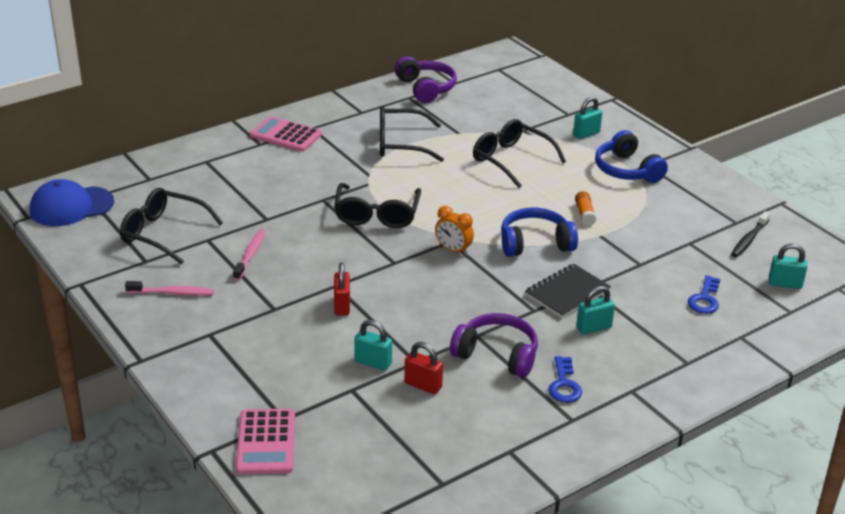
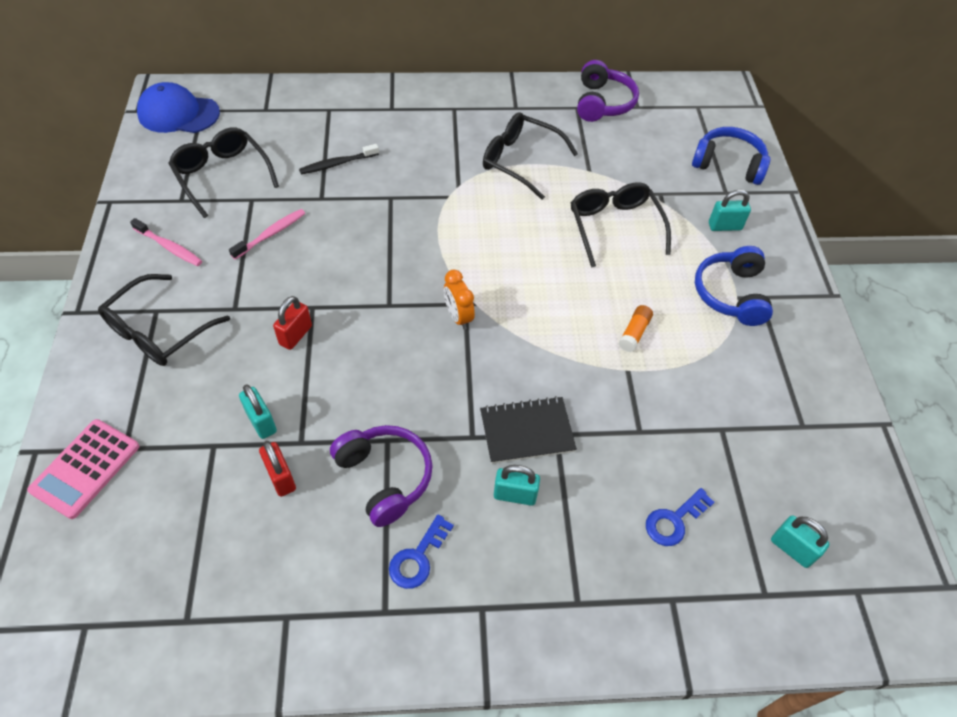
camera: 30 degrees right, 20 degrees up
(285, 135) = (423, 107): pink calculator -> none
(377, 215) = (423, 238): black glasses -> black glasses (158, 331)
(535, 243) = (548, 347): blue headphones -> blue headphones (728, 164)
(749, 239) = (799, 459): black toothbrush -> black toothbrush (338, 164)

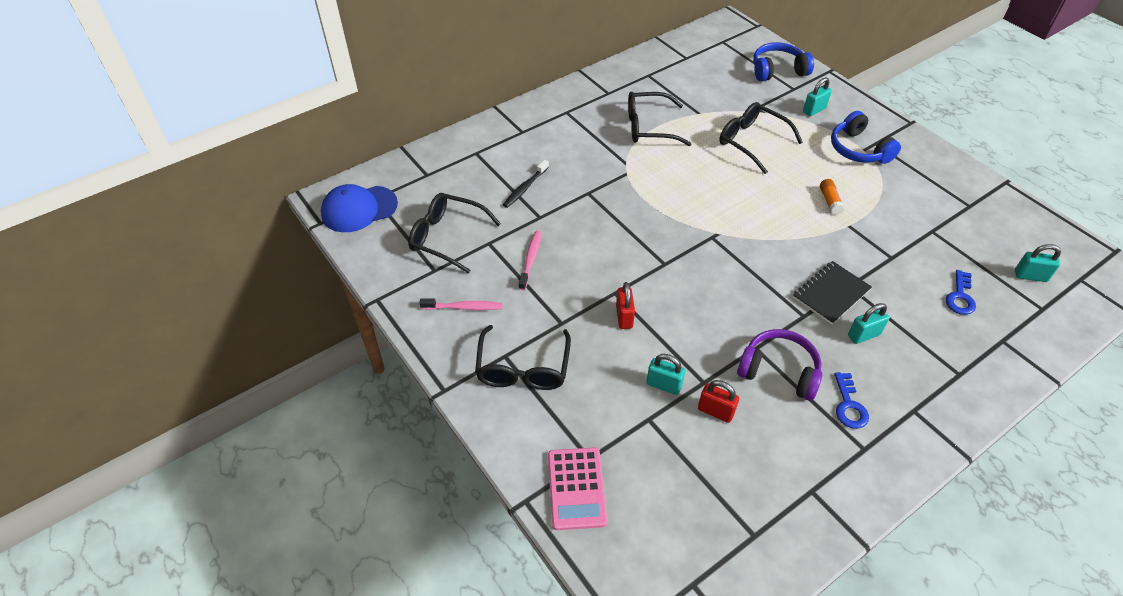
camera: 30 degrees left, 5 degrees down
(458, 317) = (717, 247): orange clock -> none
(602, 103) = (662, 65): purple headphones -> none

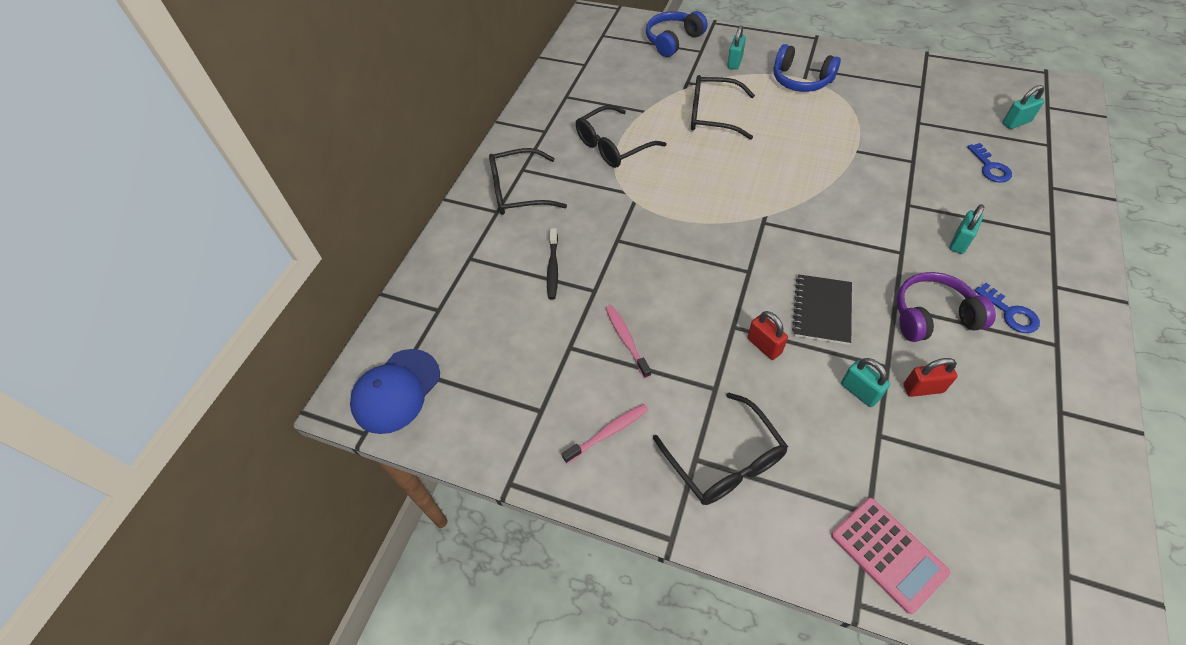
camera: 30 degrees left, 5 degrees up
(447, 237) = (521, 366): black glasses -> black glasses (518, 191)
(664, 385) = (859, 392): turquoise padlock -> turquoise padlock turned 60 degrees clockwise
(829, 201) = (822, 137): orange glue stick -> none
(831, 294) = (902, 220): black notebook -> black notebook (822, 310)

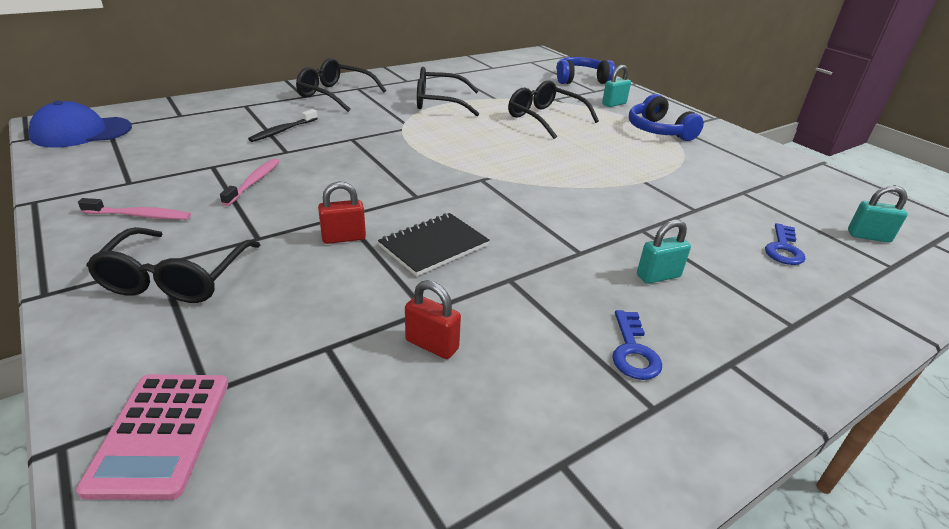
camera: 30 degrees right, 20 degrees down
(764, 346) = (343, 238): red padlock -> red padlock turned 75 degrees clockwise
(859, 392) = (367, 309): turquoise padlock -> none
(932, 316) = (536, 305): purple headphones -> none

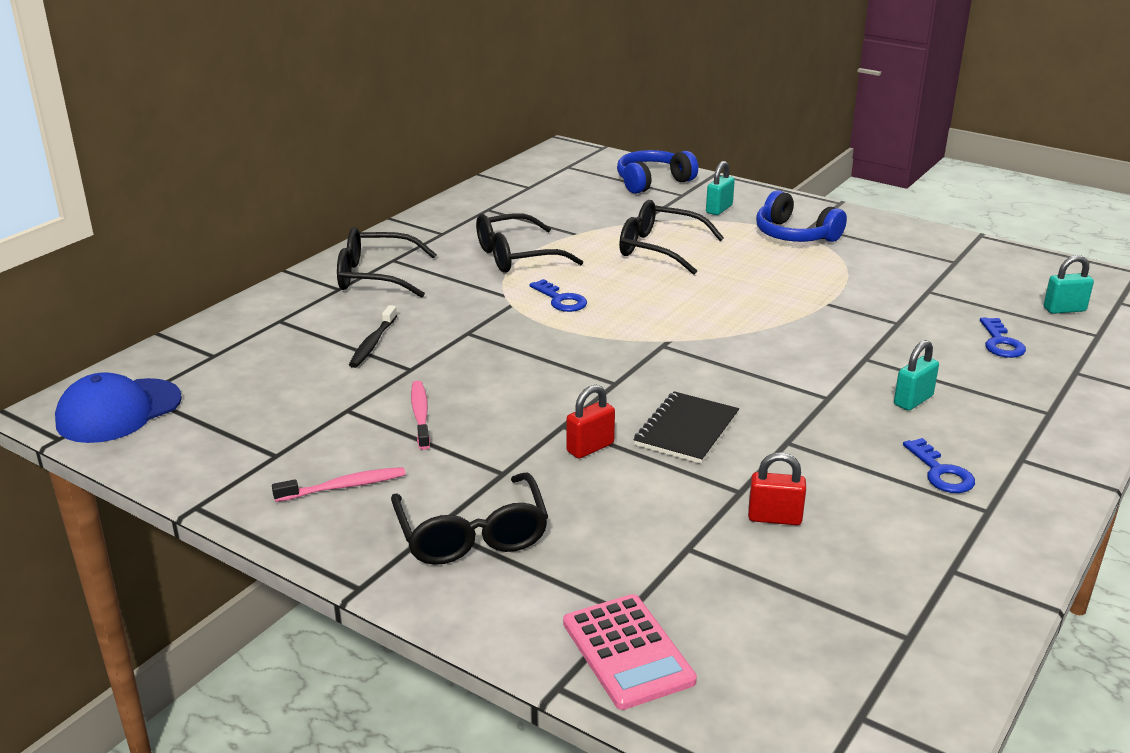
camera: 20 degrees left, 5 degrees down
(439, 133) = (561, 300): none -> blue key

